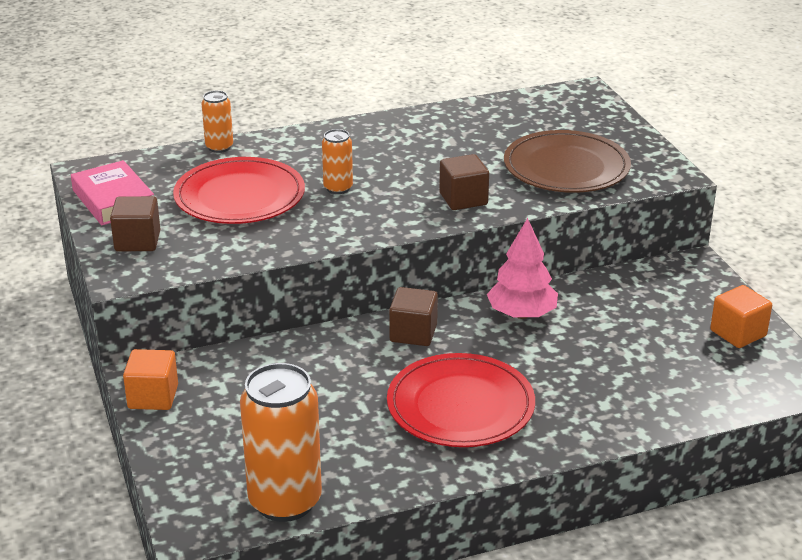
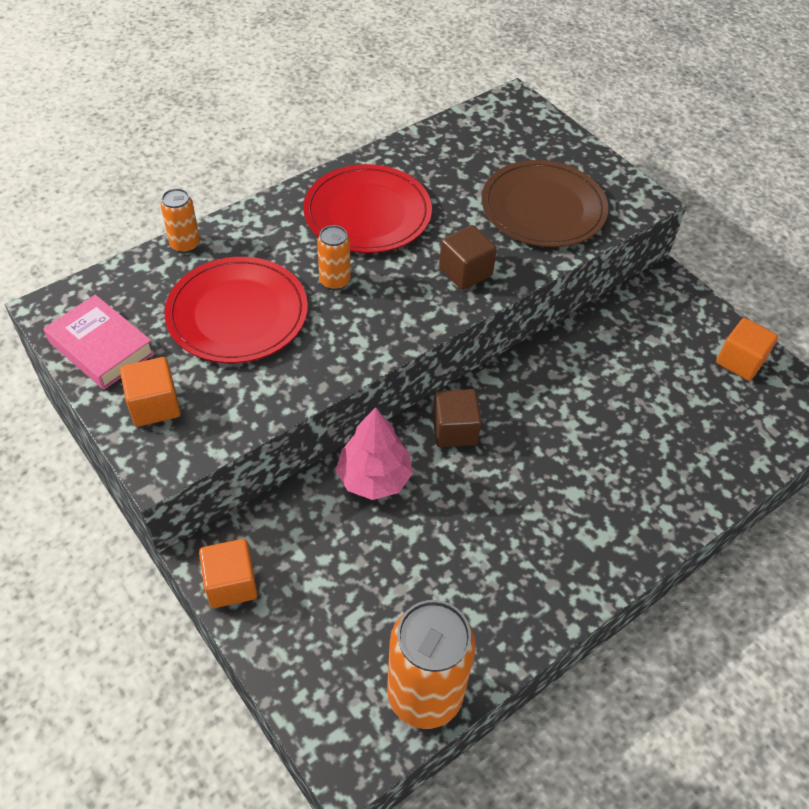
camera: 20 degrees left, 20 degrees up
(137, 241) = (154, 405): brown cube -> orange cube
(460, 405) = (538, 516): red plate -> red plate (367, 213)
(521, 314) = (544, 381): pink tree -> pink tree (374, 478)

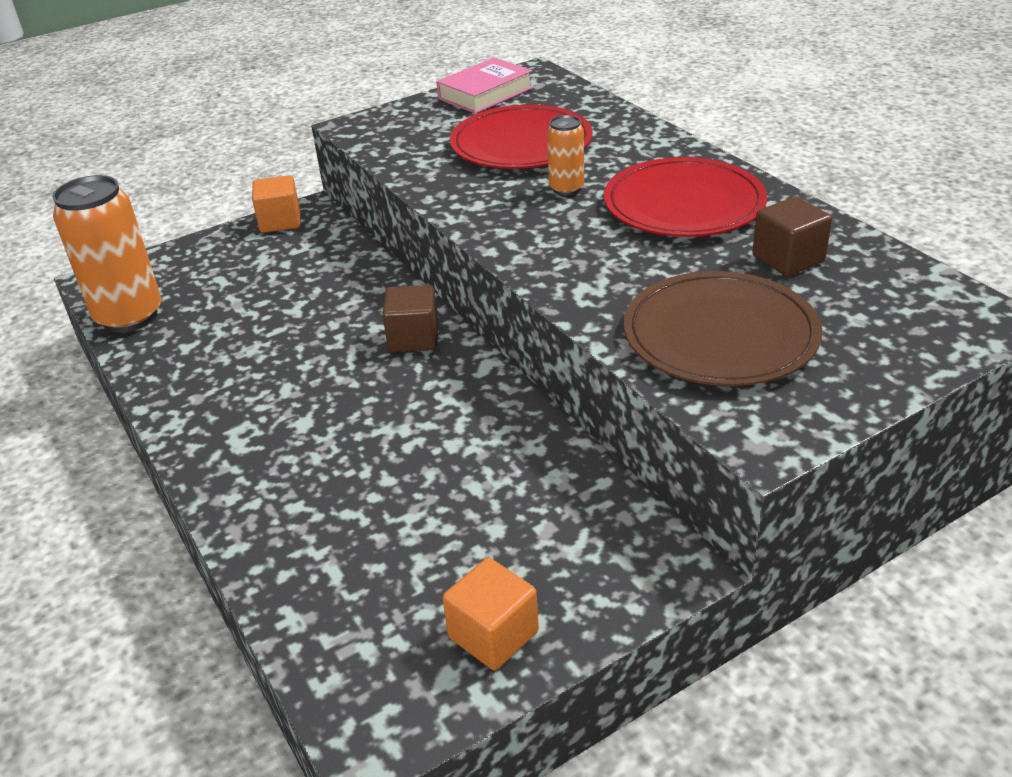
camera: 100 degrees right, 15 degrees down
(154, 405) = (416, 119): orange cube -> none
(185, 244) = (618, 114): orange can -> none
(374, 478) = (365, 287): pink tree -> none
(465, 272) = (583, 268): brown cube -> brown cube (788, 259)

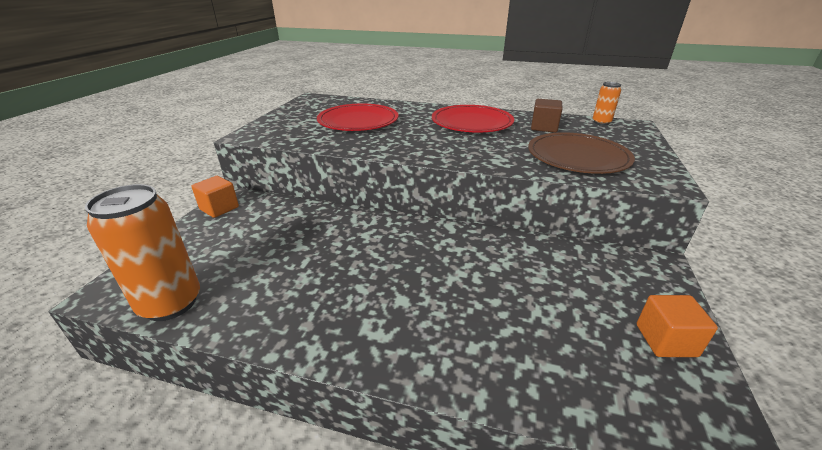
camera: 45 degrees left, 5 degrees down
(414, 338) = (394, 230): brown cube -> none
(485, 93) = (302, 109): pink book -> none
(566, 189) = (413, 130): orange can -> orange can (601, 122)

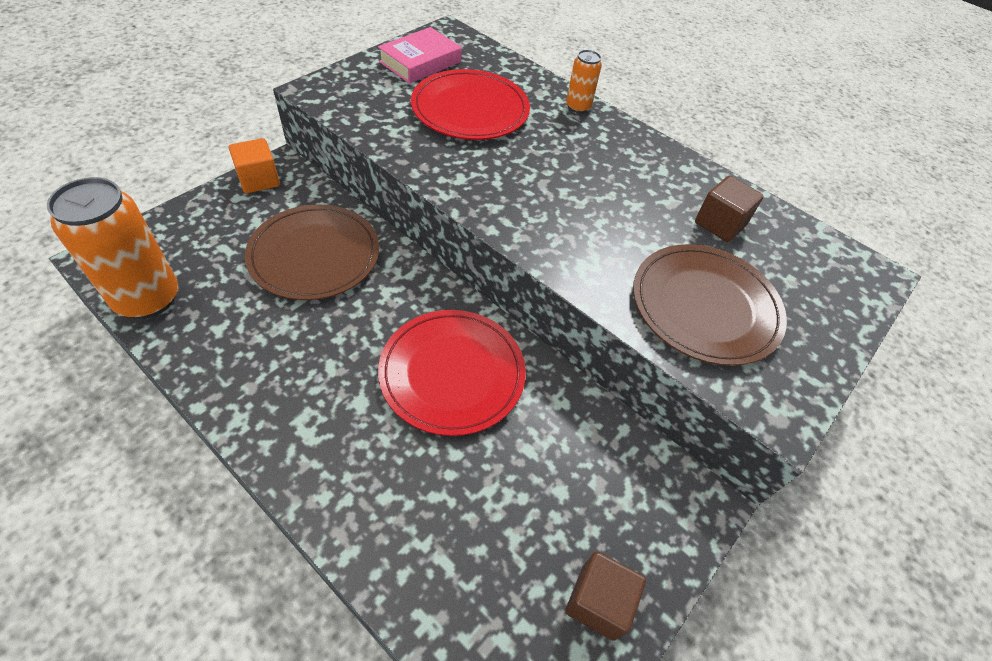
camera: 20 degrees right, 20 degrees up
(296, 233) = (314, 255): none -> brown plate
(306, 111) = (420, 62): none -> pink book
(471, 122) = (623, 171): red plate -> red plate (452, 373)
(601, 122) = (825, 247): orange can -> orange can (578, 107)
(666, 340) = (598, 601): orange cube -> brown cube

